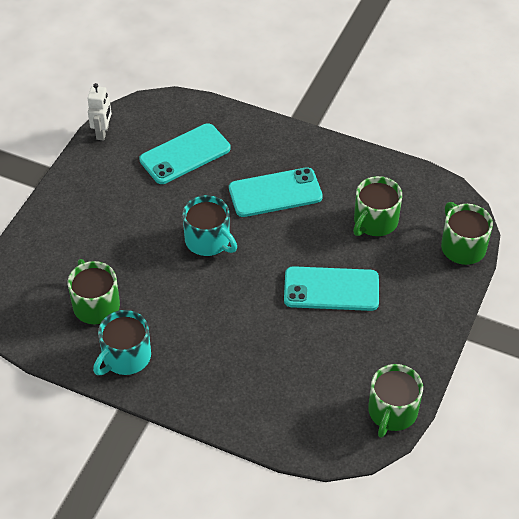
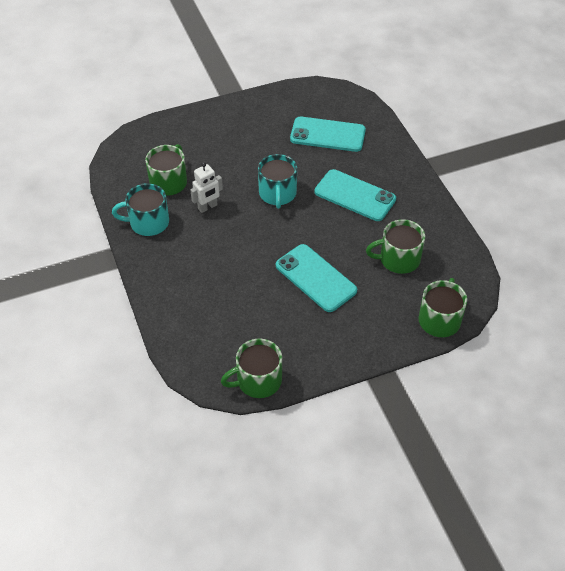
camera: 45 degrees right, 0 degrees up
(103, 132) = (294, 90): white robot -> white robot (208, 207)

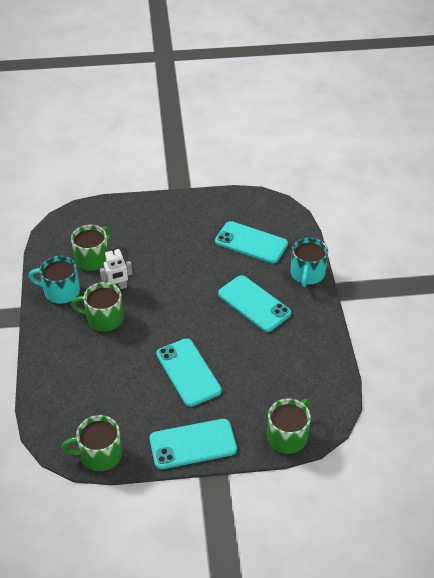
camera: 15 degrees right, 5 degrees down
(277, 194) = (184, 288): turquoise mug -> turquoise mug (307, 274)
(349, 349) = (193, 444): none -> turquoise phone
(398, 259) = (271, 371): green mug -> green mug (104, 318)

